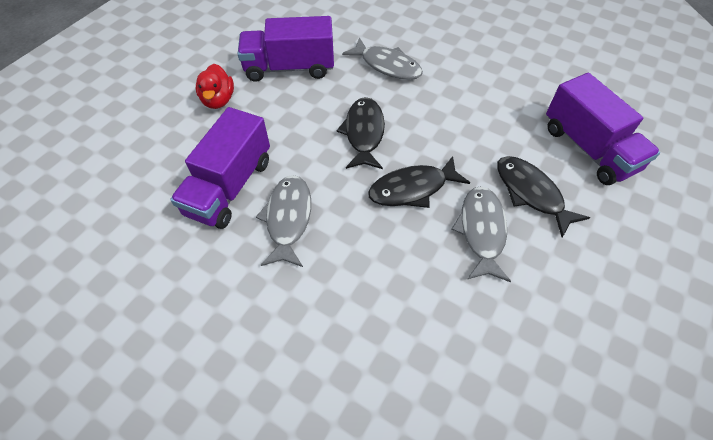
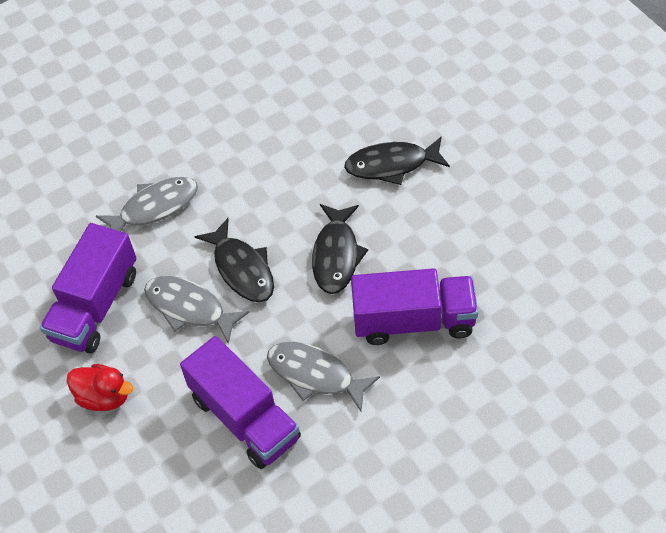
camera: 60 degrees left, 0 degrees up
(364, 133) = (242, 269): black fish -> black fish turned 150 degrees counterclockwise
(481, 231) = (411, 222): grey fish -> grey fish (189, 308)
(588, 148) = (367, 95): purple truck -> purple truck (414, 321)

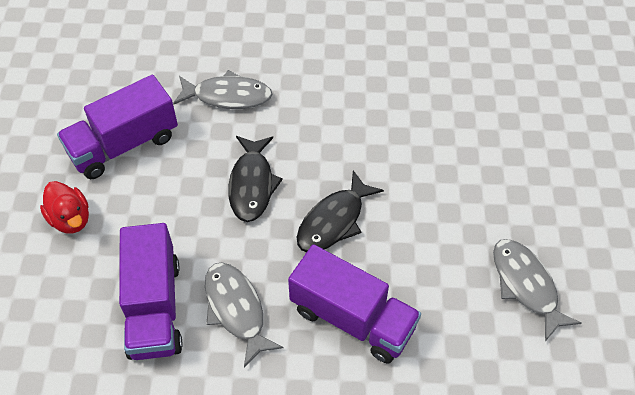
camera: 30 degrees right, 0 degrees up
(189, 308) = (188, 190): grey fish -> grey fish (526, 285)
(392, 165) = (440, 174): black fish -> none

